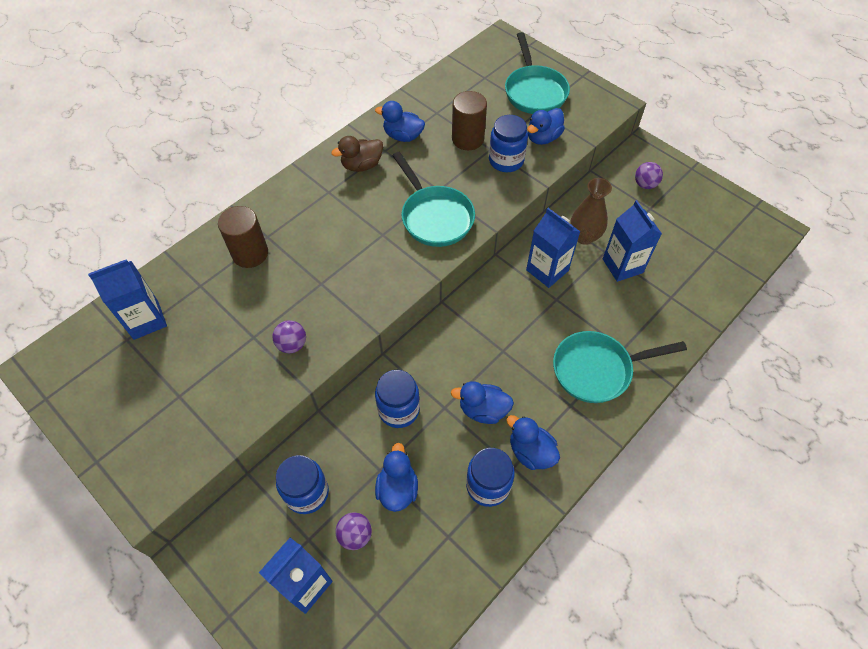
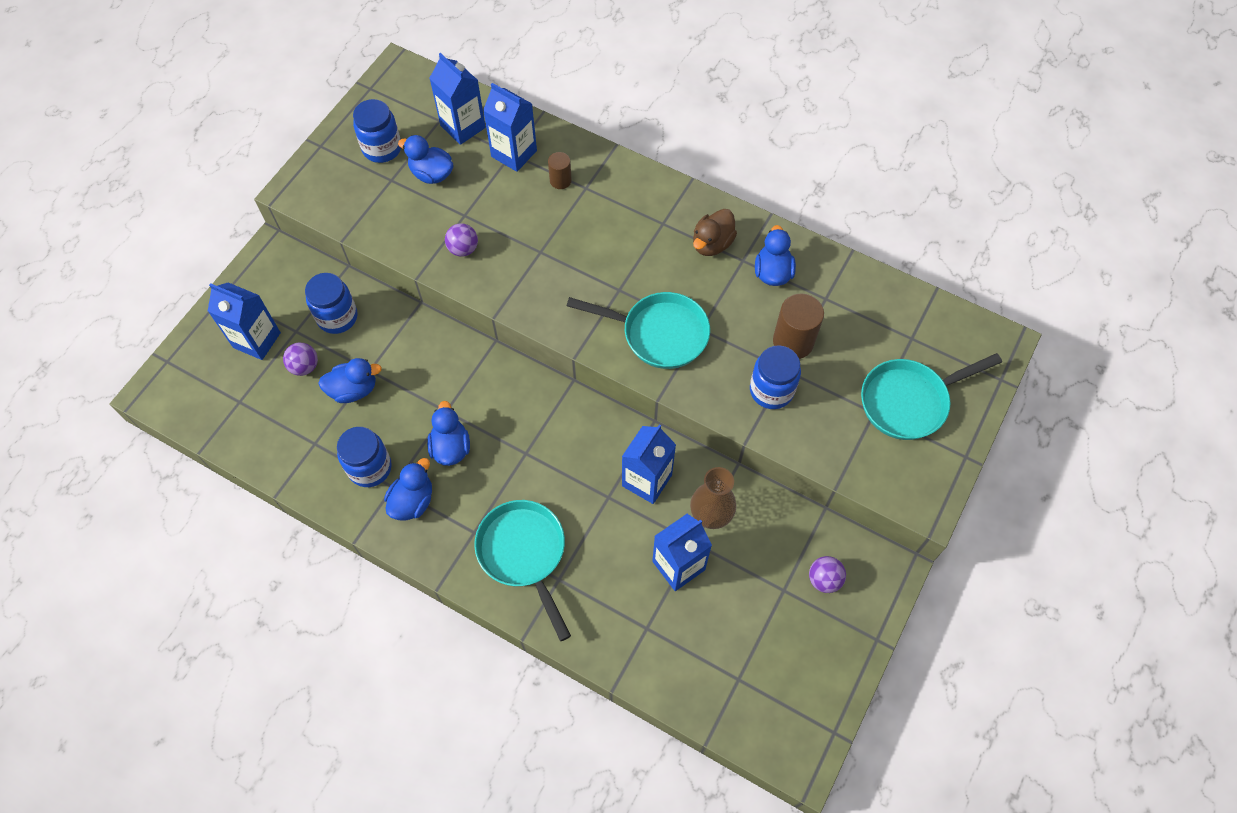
camera: 75 degrees right, 5 degrees up
(201, 283) = (514, 153): none -> blue carton
(250, 253) = (560, 180): brown cylinder -> brown cylinder, size x0.57
(362, 165) = (712, 244): brown duck -> brown duck turned 105 degrees counterclockwise
(399, 410) = (435, 370): blue jar -> blue jar (382, 148)
(434, 217) = (659, 334): turquoise pan -> turquoise pan turned 120 degrees counterclockwise
(543, 138) = (826, 426): blue duck -> blue duck (431, 174)

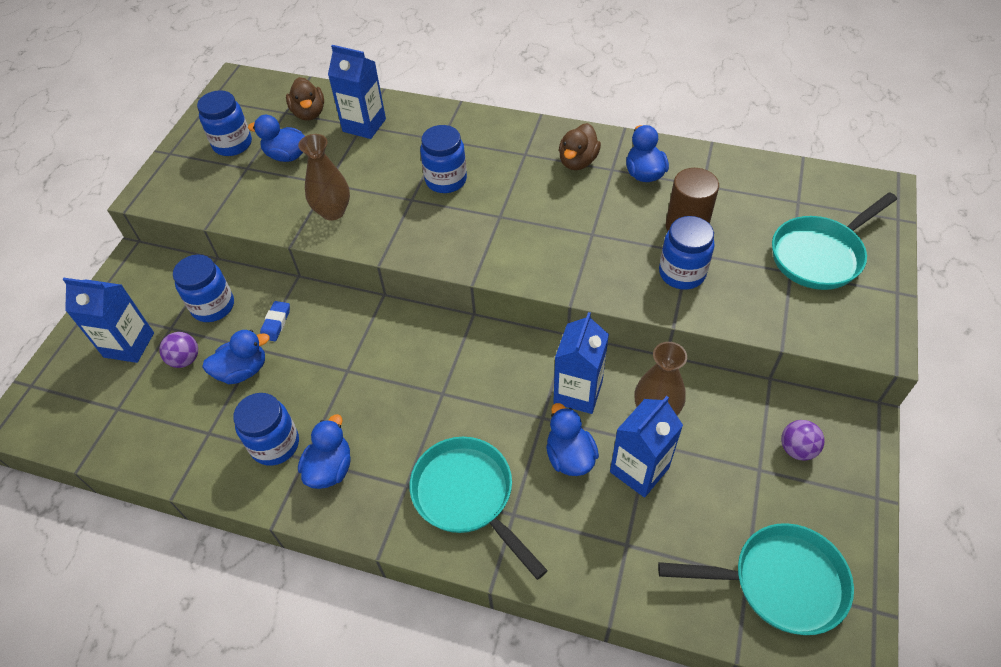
camera: 10 degrees left, 10 degrees down
(391, 348) = (276, 323): none -> blue eraser
(450, 447) = (360, 405): blue duck -> blue duck (569, 457)
(463, 127) = (309, 113): blue carton -> brown duck
(463, 249) = (333, 211): purple ball -> brown vase
(560, 180) = (415, 138): brown cylinder -> none
(578, 237) = (446, 180): none -> blue jar
(659, 334) = (552, 246): turquoise pan -> turquoise pan (780, 582)

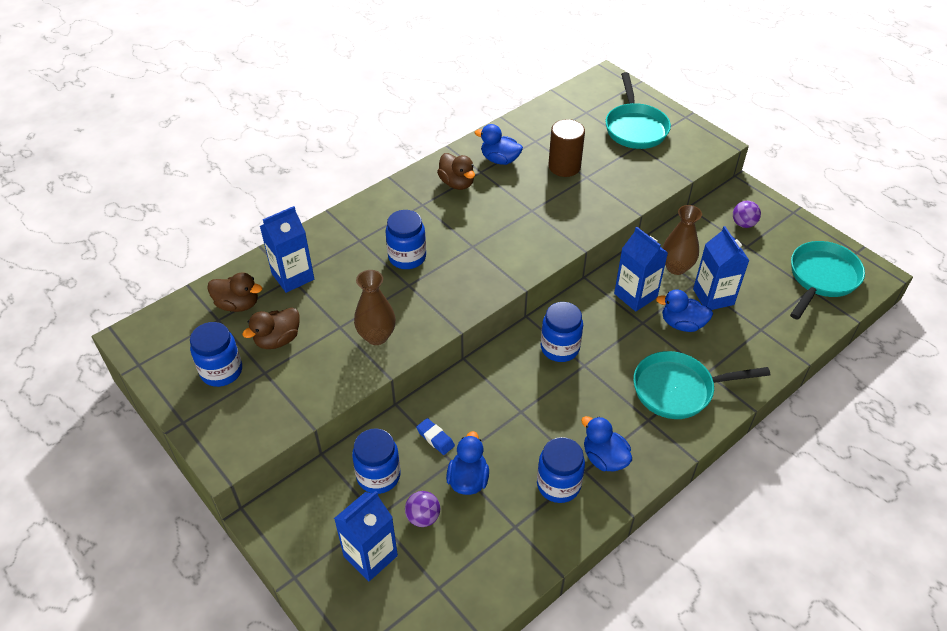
camera: 60 degrees left, 5 degrees down
(286, 156) = (277, 340): blue duck -> brown duck
(682, 273) = (601, 189): blue jar -> blue jar (560, 348)

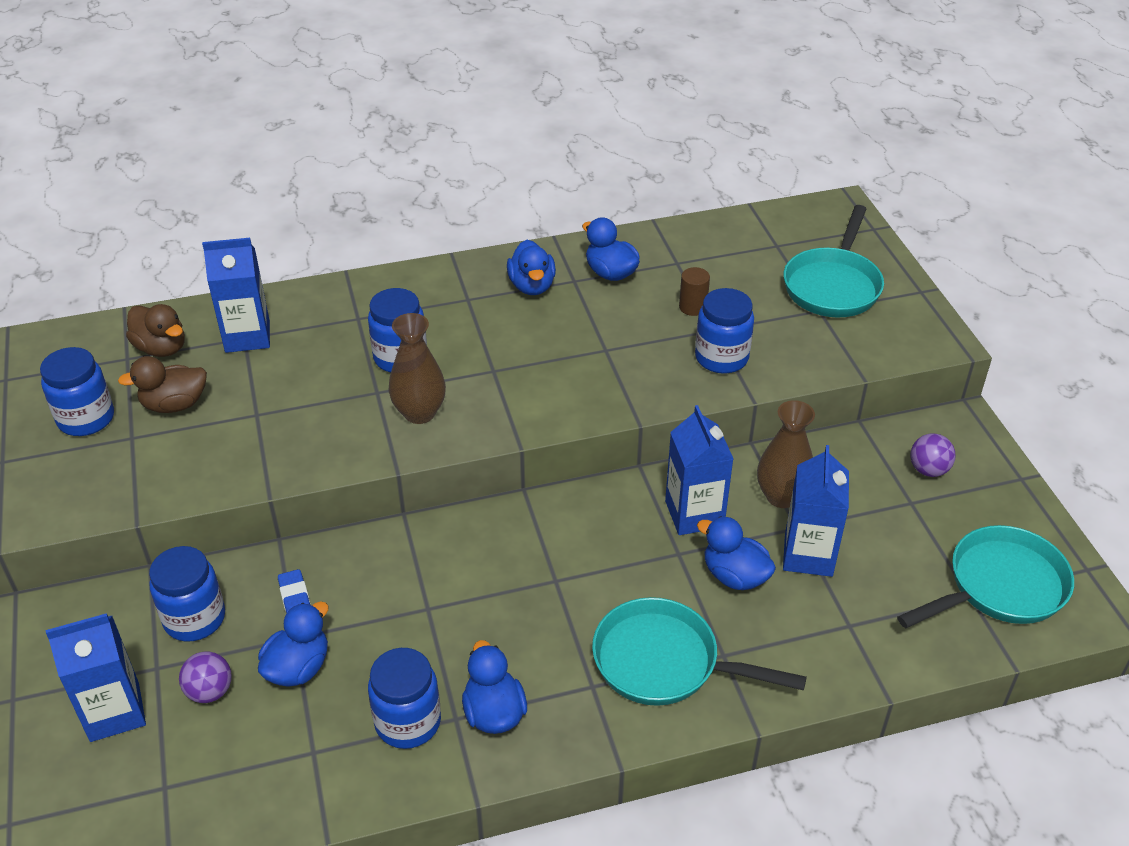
camera: 25 degrees right, 5 degrees down
(377, 336) = (291, 441): brown vase -> brown vase (419, 413)
(457, 183) = (532, 286): brown duck -> blue duck
(560, 348) = (538, 546): blue jar -> blue jar (721, 358)
(564, 166) = (692, 307): brown cylinder -> brown cylinder, size x0.57

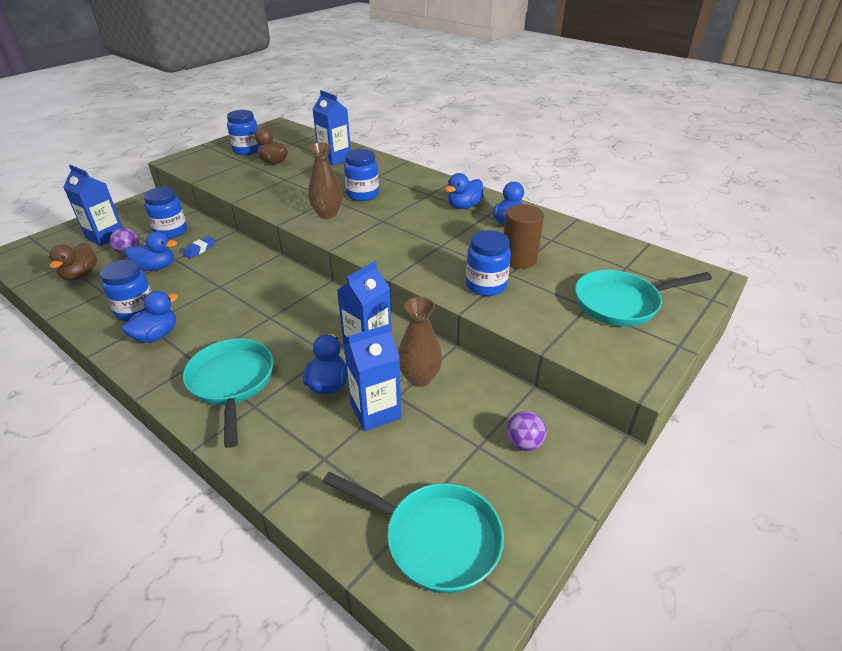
camera: 55 degrees right, 5 degrees down
(161, 348) = (306, 147): brown duck -> brown duck (80, 275)
(692, 307) = (518, 259): brown cylinder -> brown cylinder, size x1.74

